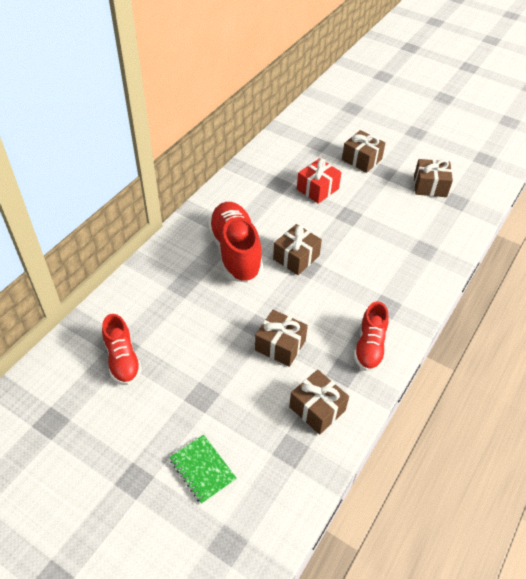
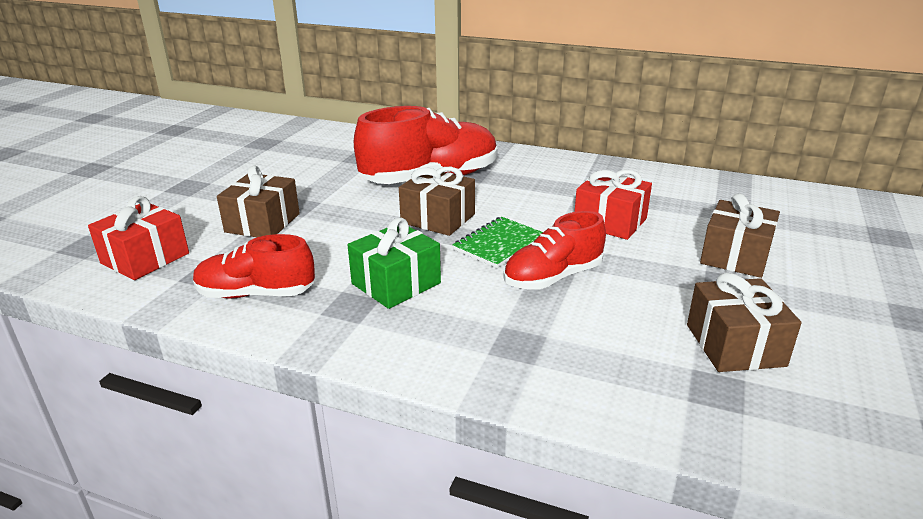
camera: 80 degrees right, 20 degrees down
(122, 360) = (247, 145): red shoe -> red shoe (553, 277)
(202, 469) = (84, 198): green notebook -> green notebook (499, 244)
(317, 408) = (145, 258): brown gift -> red gift
(367, 285) = (396, 283): none -> green gift

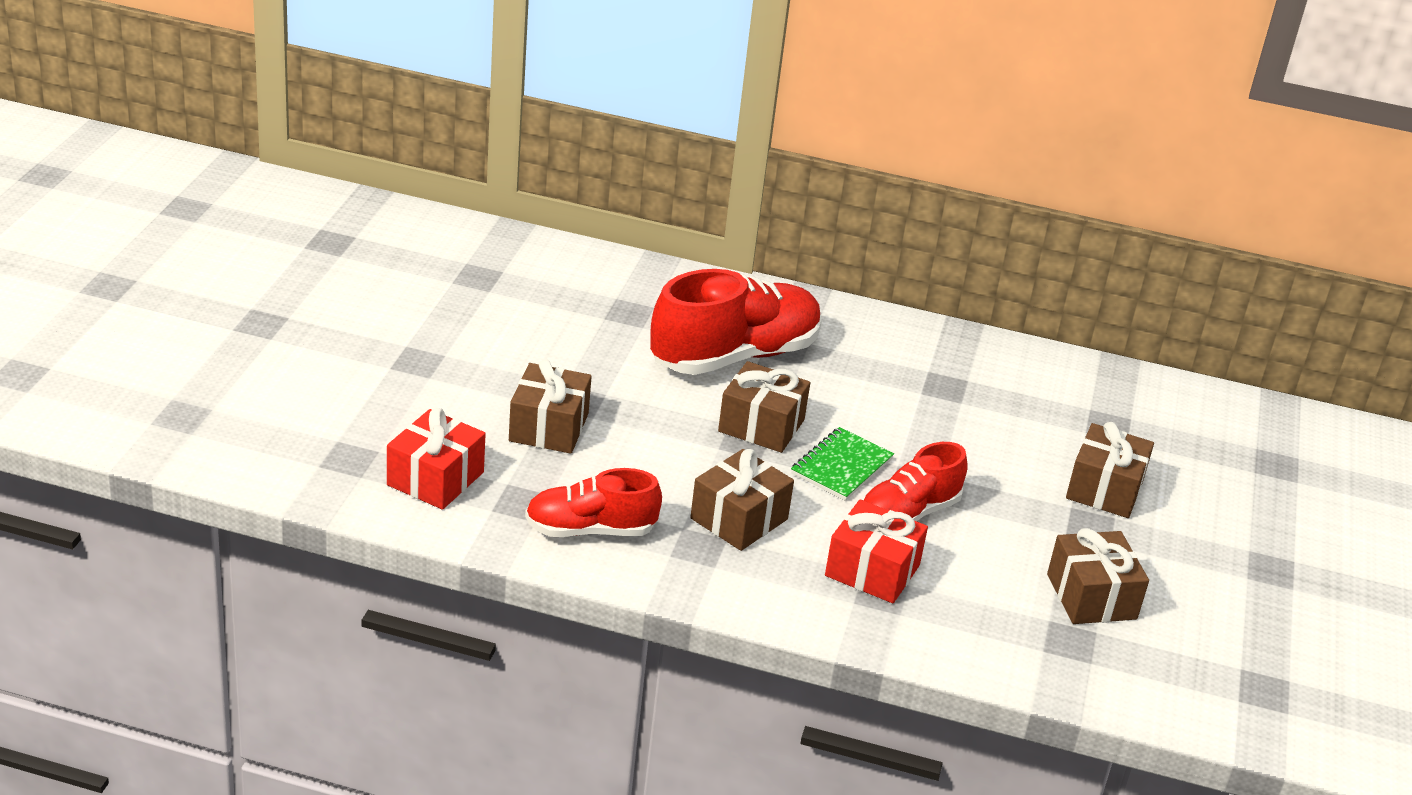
camera: 10 degrees left, 5 degrees up
(396, 283) = (739, 519): green gift -> brown gift
(610, 222) = (966, 435): red gift -> red gift (872, 570)

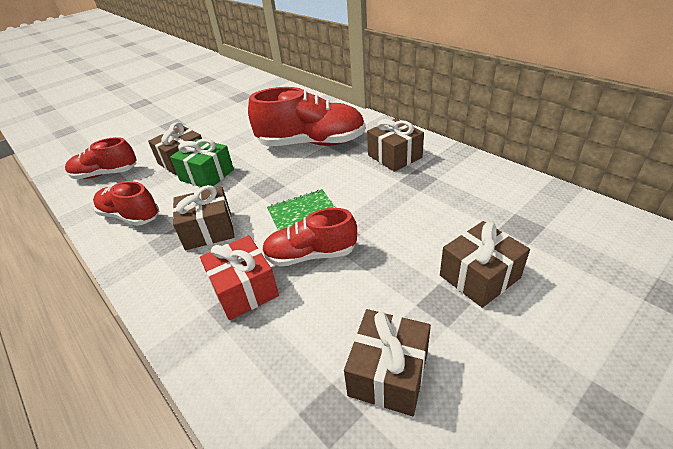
camera: 40 degrees right, 5 degrees up
(435, 479) = (106, 174): red gift -> red shoe
(626, 442) = (207, 175): none -> green gift
(761, 425) = (284, 180): brown gift -> brown gift (394, 156)

